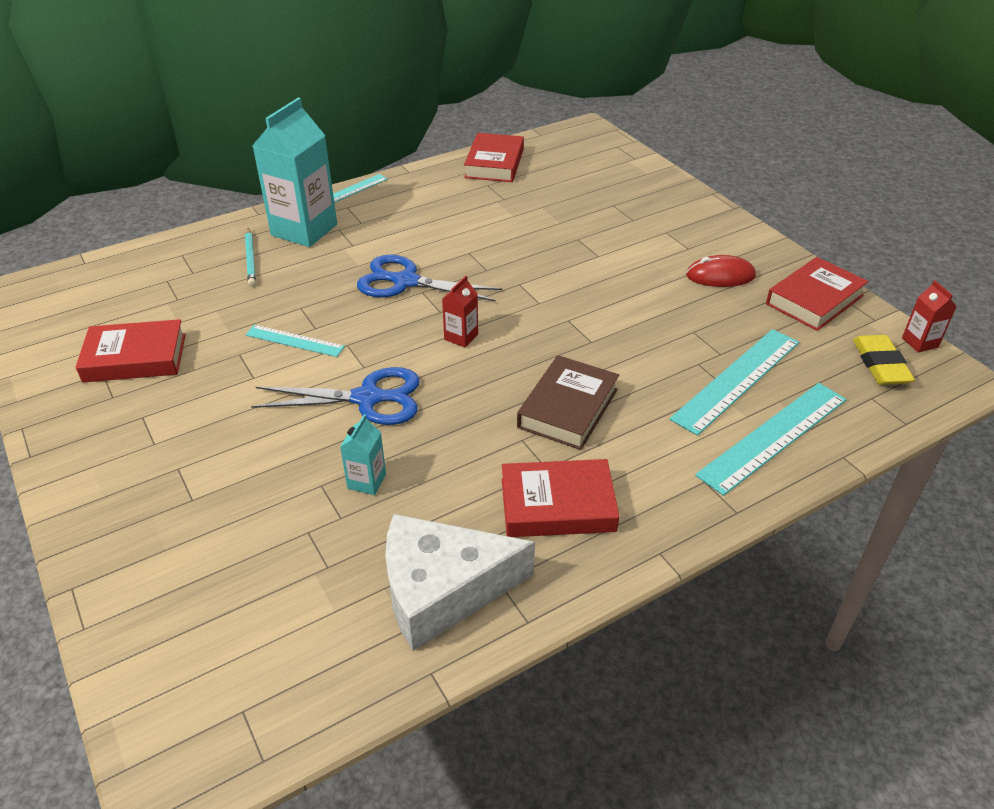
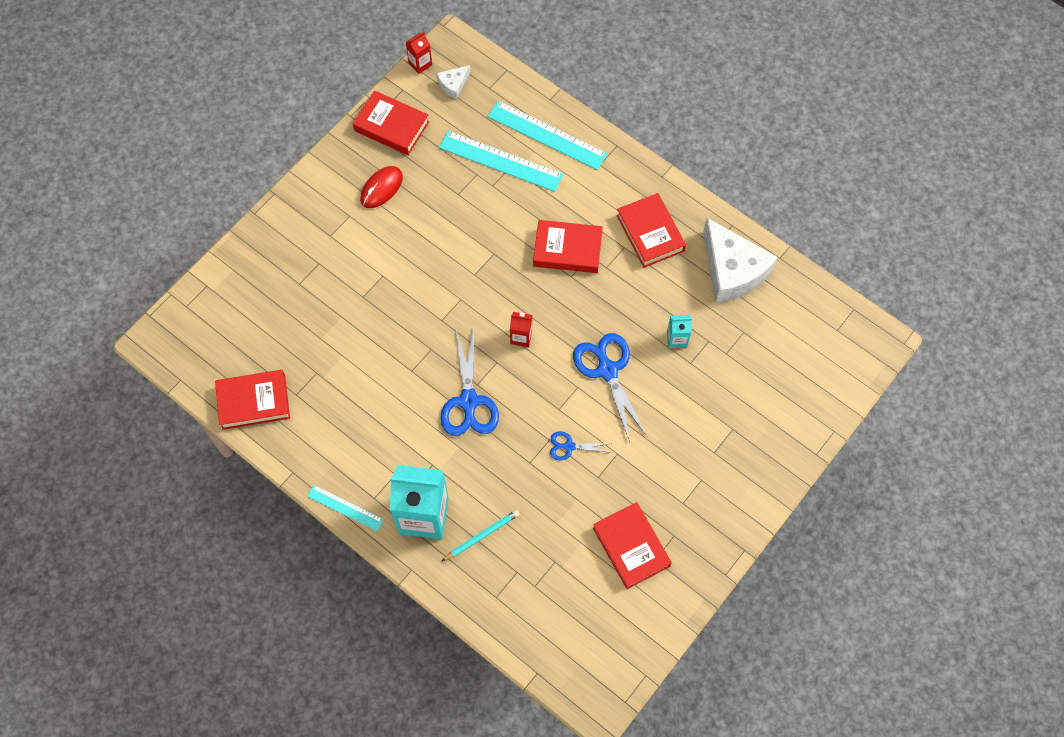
camera: 110 degrees left, 25 degrees up
(294, 341) = (569, 446): turquoise ruler -> blue scissors
(568, 408) = (567, 249): brown book -> red book
(720, 276) = (381, 188): red mouse -> red mouse turned 60 degrees clockwise
(880, 364) = (453, 84): yellow eraser -> white cheese

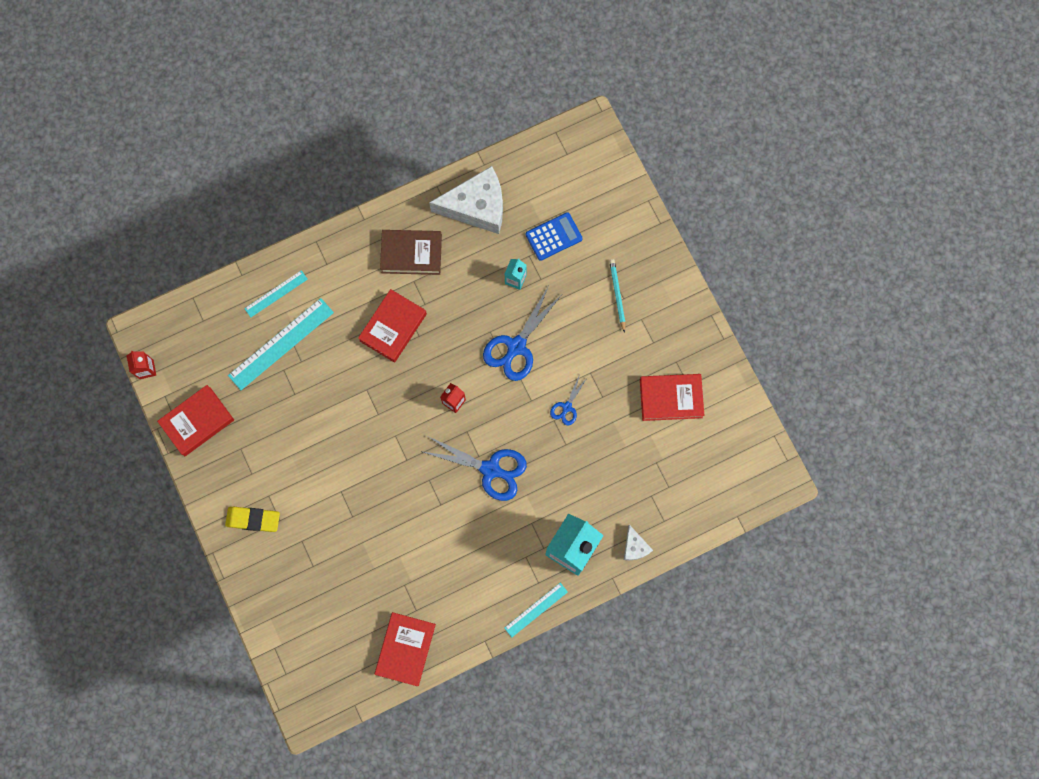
camera: 65 degrees left, 10 degrees up
(320, 213) = (253, 519): none -> yellow eraser
(381, 188) = (255, 456): red mouse -> none
(453, 84) = (183, 350): white cheese -> white cheese (635, 547)
(482, 536) = (609, 510): turquoise pencil -> turquoise pencil (617, 295)
(547, 135) = (276, 294): turquoise ruler -> turquoise ruler, size x0.57
(607, 370) = (516, 346): blue scissors -> blue scissors turned 60 degrees counterclockwise
(650, 233) = (411, 254): red book -> brown book
(741, 355) = (553, 236): none -> blue calculator

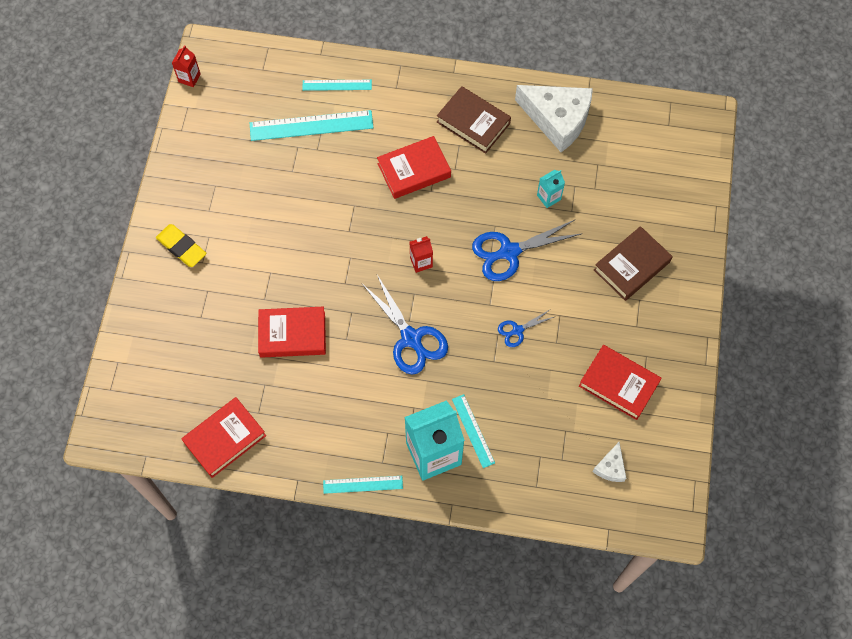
camera: 35 degrees right, 10 degrees down
(197, 421) = (197, 142): red book -> red book (292, 334)
(553, 236) = (608, 184): blue calculator -> none
(588, 510) = (473, 431): none -> turquoise ruler
(617, 295) = (631, 266): turquoise pencil -> brown book
(635, 547) = (492, 491): white cheese -> white cheese (610, 467)

